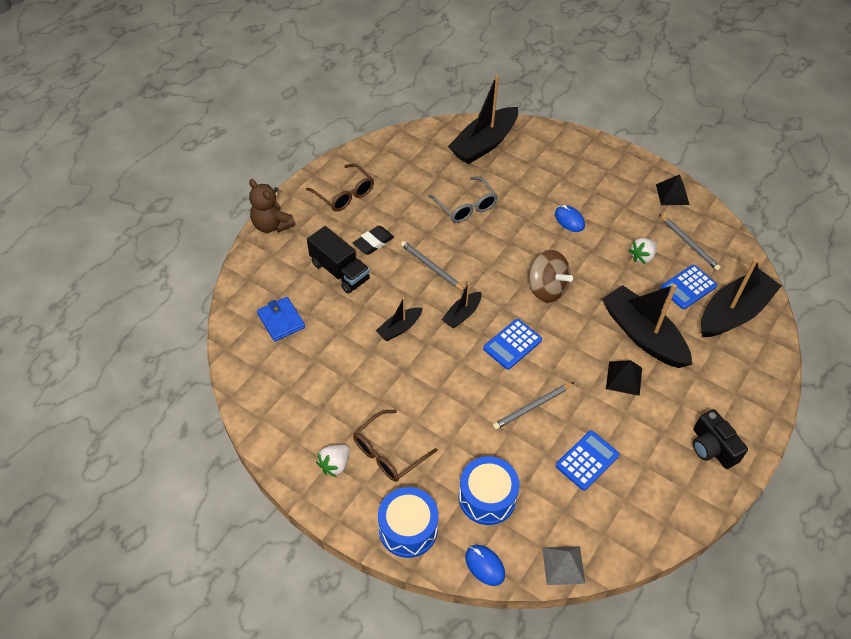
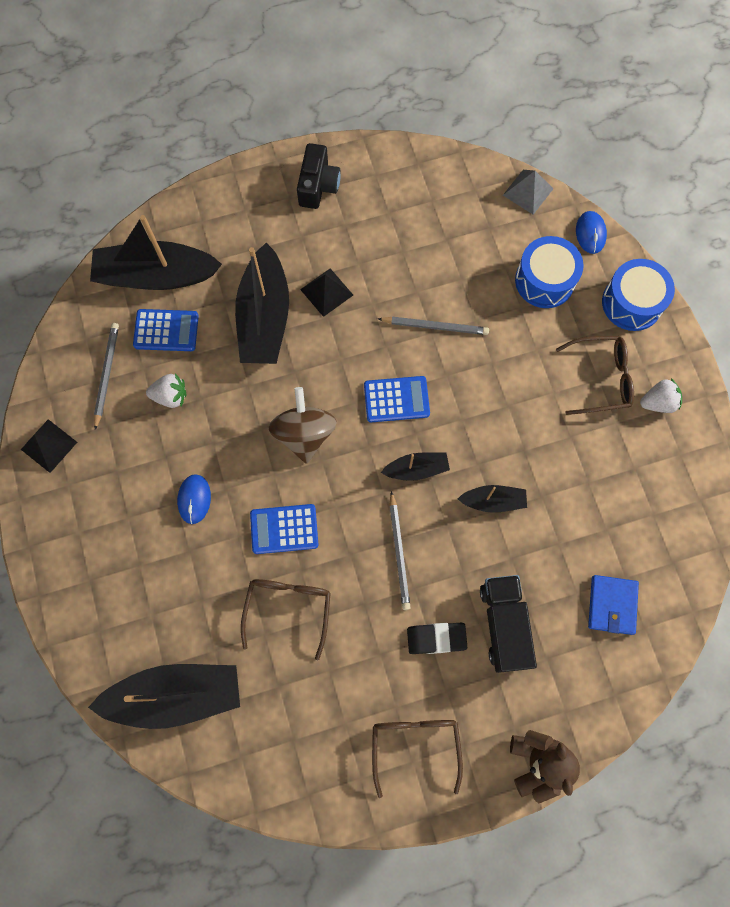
camera: 140 degrees left, 20 degrees up
(466, 207) = (288, 609): grey glasses -> brown glasses
(587, 460) = (432, 249): blue calculator -> blue calculator (284, 529)

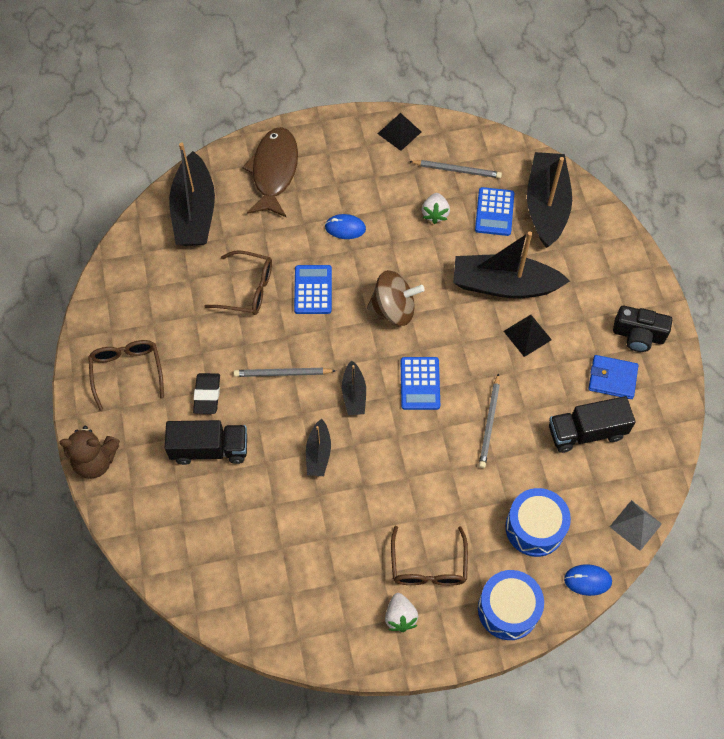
camera: 95 degrees right, 10 degrees down
(110, 598) = (274, 171): none -> brown fish
(415, 745) = (127, 371): brown glasses -> brown glasses turned 105 degrees counterclockwise
(434, 234) = (586, 432): none -> black truck
(612, 605) = (213, 541): blue wallet -> blue wallet (612, 378)

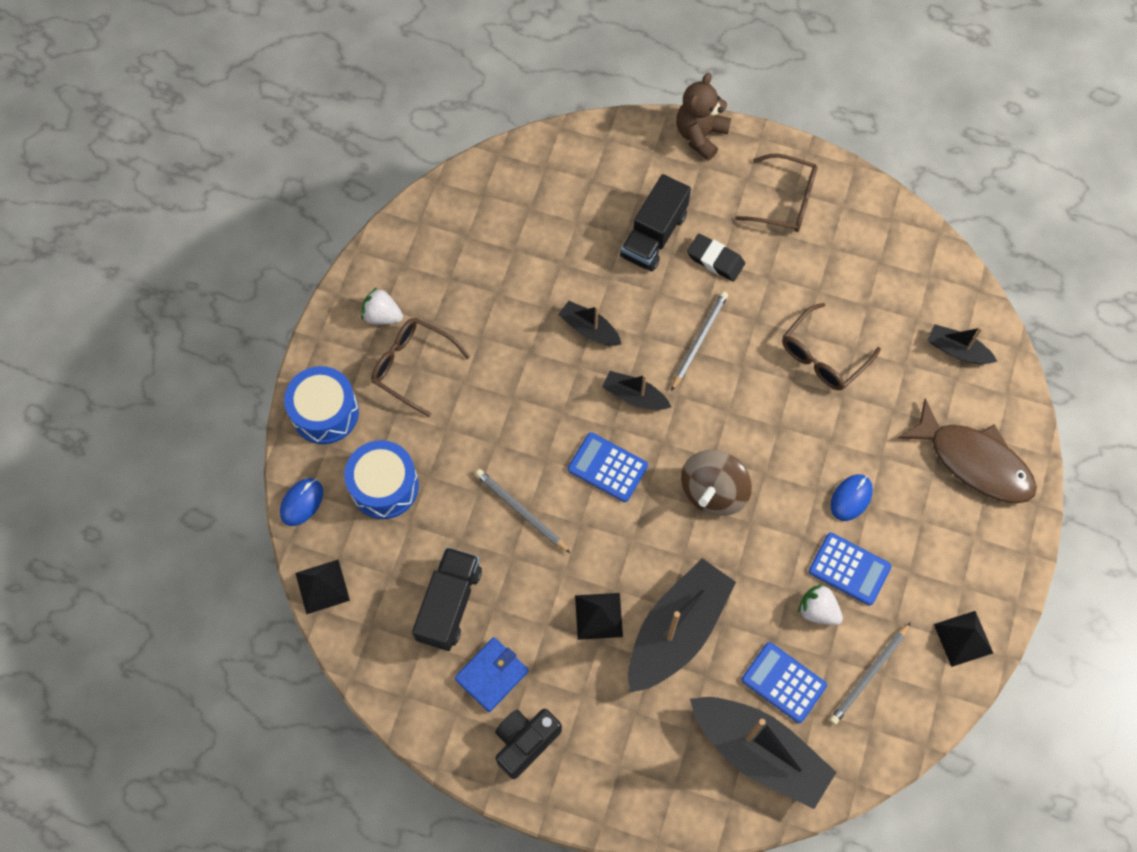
camera: 120 degrees right, 5 degrees up
(194, 212) = (957, 350): black boat -> black boat, size x0.50
(313, 290) = (785, 421): blue calculator -> blue calculator (849, 569)
(635, 525) = (322, 586): grey pyramid -> black pyramid

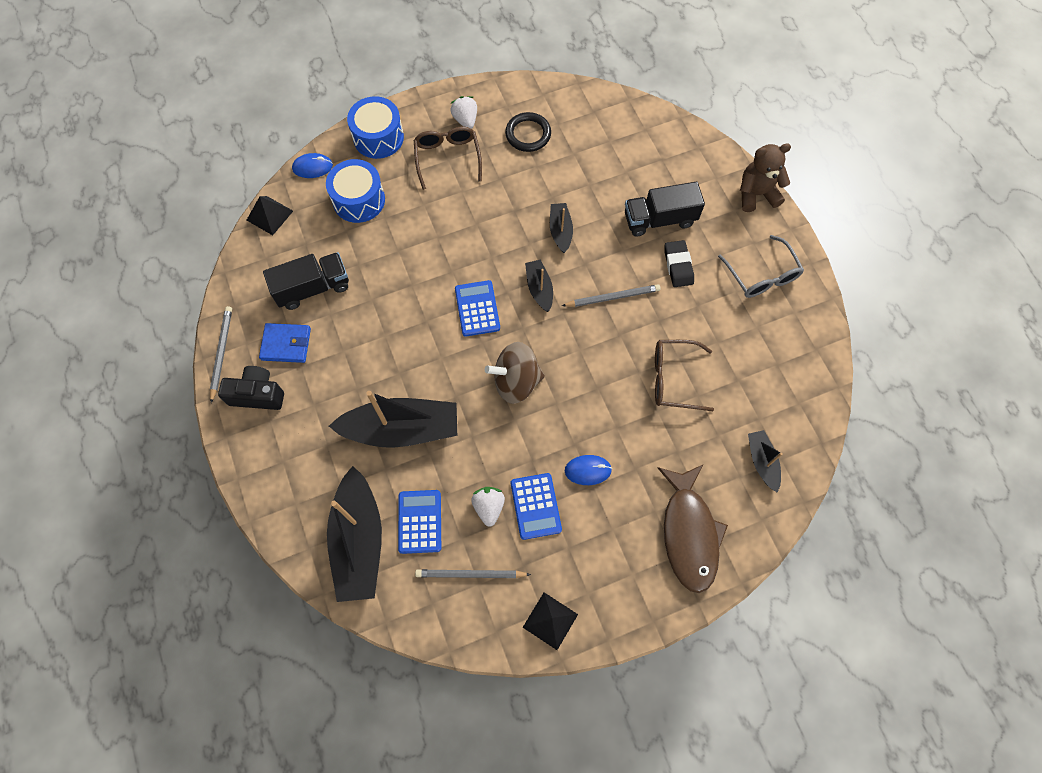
camera: 50 degrees right, 0 degrees up
(454, 272) = (528, 134): none -> black ring
(521, 511) = (405, 282): grey pencil -> grey pencil (221, 353)
(598, 616) = (374, 376): black pyramid -> none
(785, 201) = (762, 276): brown glasses -> grey glasses

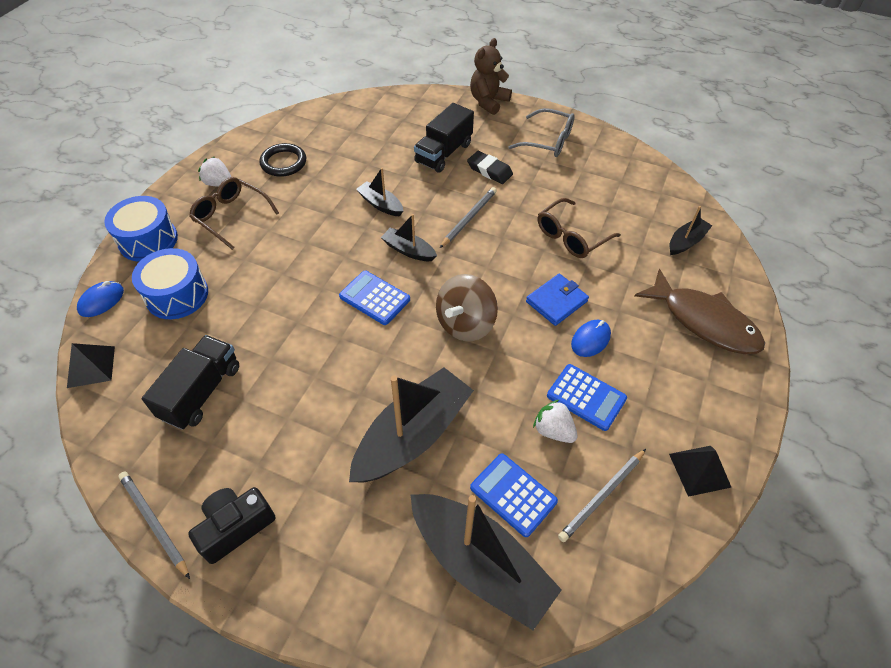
camera: 45 degrees left, 15 degrees down
(286, 344) = (221, 458): blue wallet -> blue wallet (556, 301)
(762, 462) = (686, 242): black boat -> black boat turned 105 degrees clockwise

